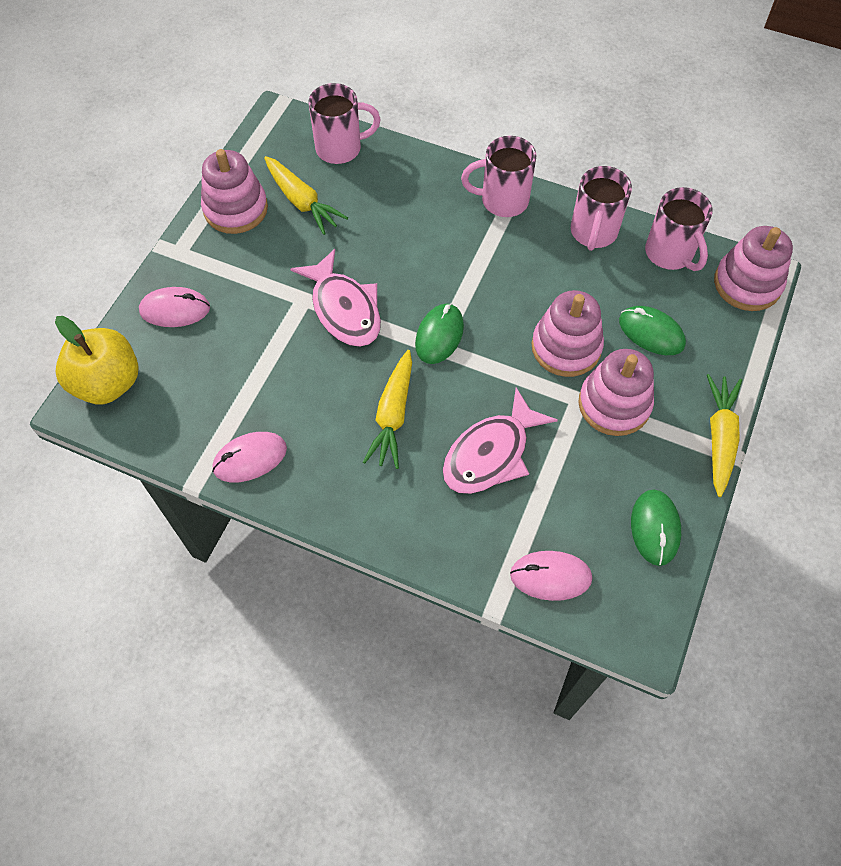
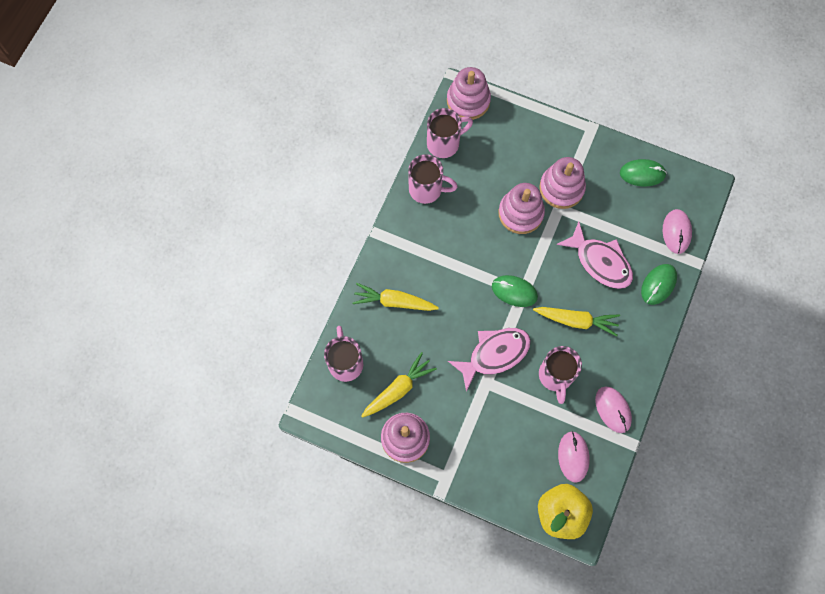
camera: 90 degrees left, 10 degrees up
(175, 309) = (498, 473): pink mouse -> pink mouse (573, 456)
(502, 200) = (398, 247): pink mug -> pink mug (555, 376)
(651, 333) = (508, 161): green mouse -> green mouse (658, 284)
(719, 437) = (581, 132): yellow carrot -> yellow carrot (394, 301)

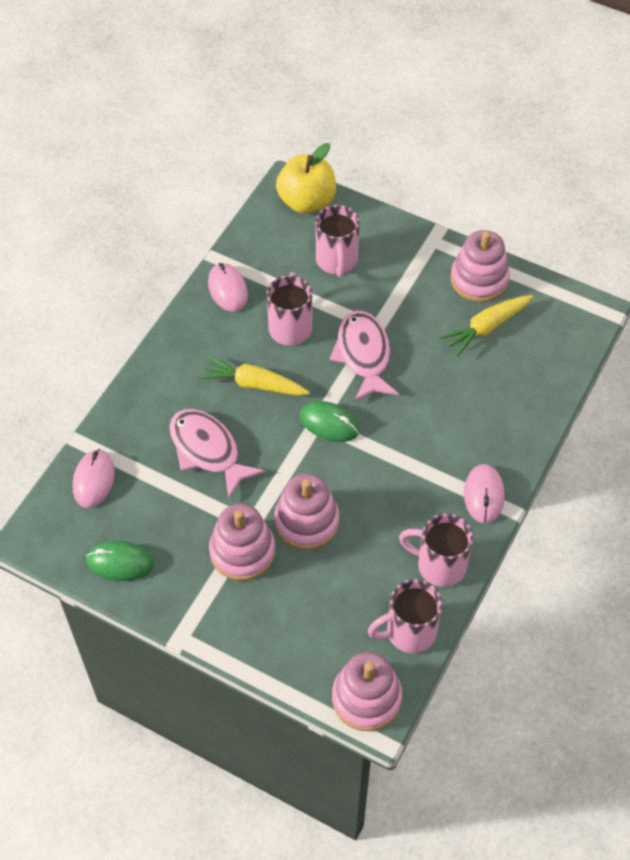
camera: 175 degrees left, 15 degrees down
(345, 363) = (552, 360): pink mug -> pink mug (336, 261)
(394, 301) = (490, 423): yellow carrot -> none
(494, 354) = (363, 355): pink fish -> pink fish turned 105 degrees clockwise
(573, 456) = (283, 249): pink mouse -> pink mouse (484, 495)
(658, 284) = (136, 417): green mouse -> none

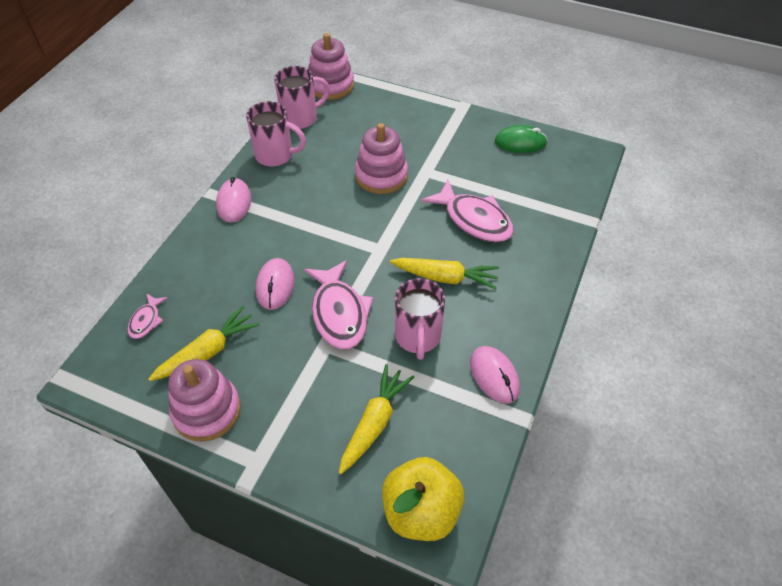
camera: 175 degrees right, 5 degrees down
(93, 480) = (563, 192): pink mouse -> pink mouse (275, 285)
(242, 551) = (429, 154): pink stacking toy -> none
(329, 423) = (369, 248): green mouse -> none
(336, 261) = (374, 423): pink mug -> yellow carrot
(551, 361) = (146, 321): none -> pink fish

